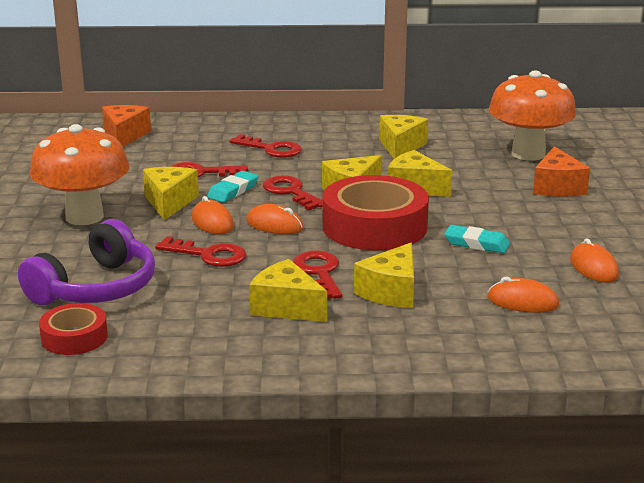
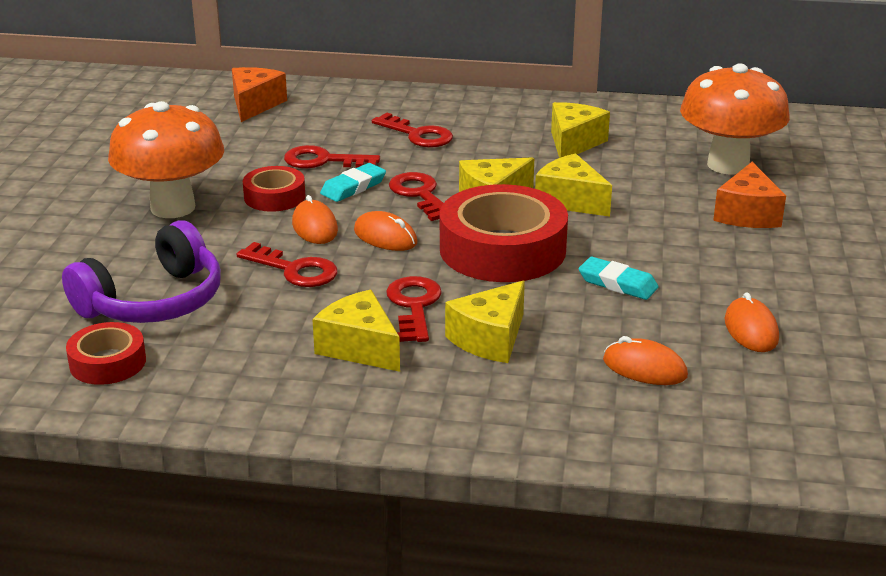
camera: 10 degrees right, 5 degrees up
(169, 202) = (274, 197): yellow cheese -> red tape

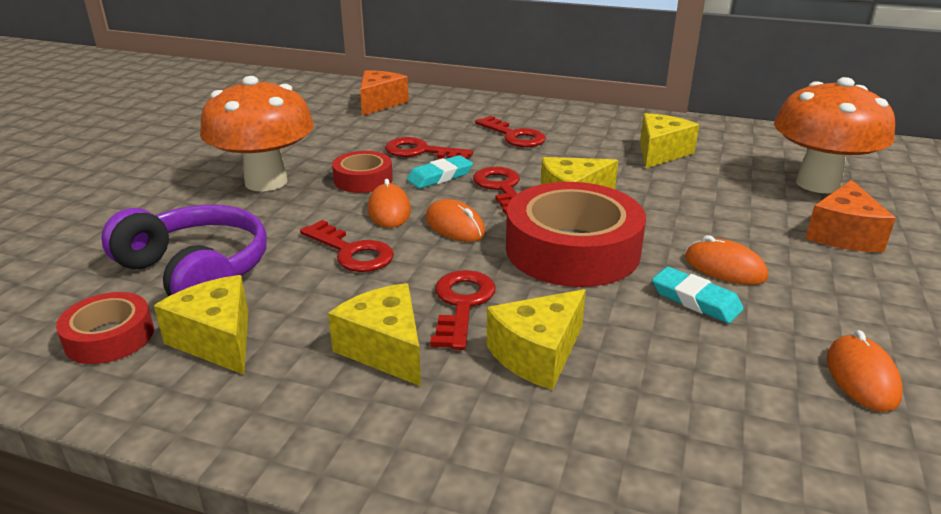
camera: 10 degrees right, 0 degrees up
(153, 301) = (196, 272): purple headphones -> purple headphones turned 105 degrees counterclockwise
(570, 201) = (651, 206): yellow cheese -> yellow cheese (217, 340)
(644, 368) = (724, 417): orange mouse -> orange mouse (724, 268)

